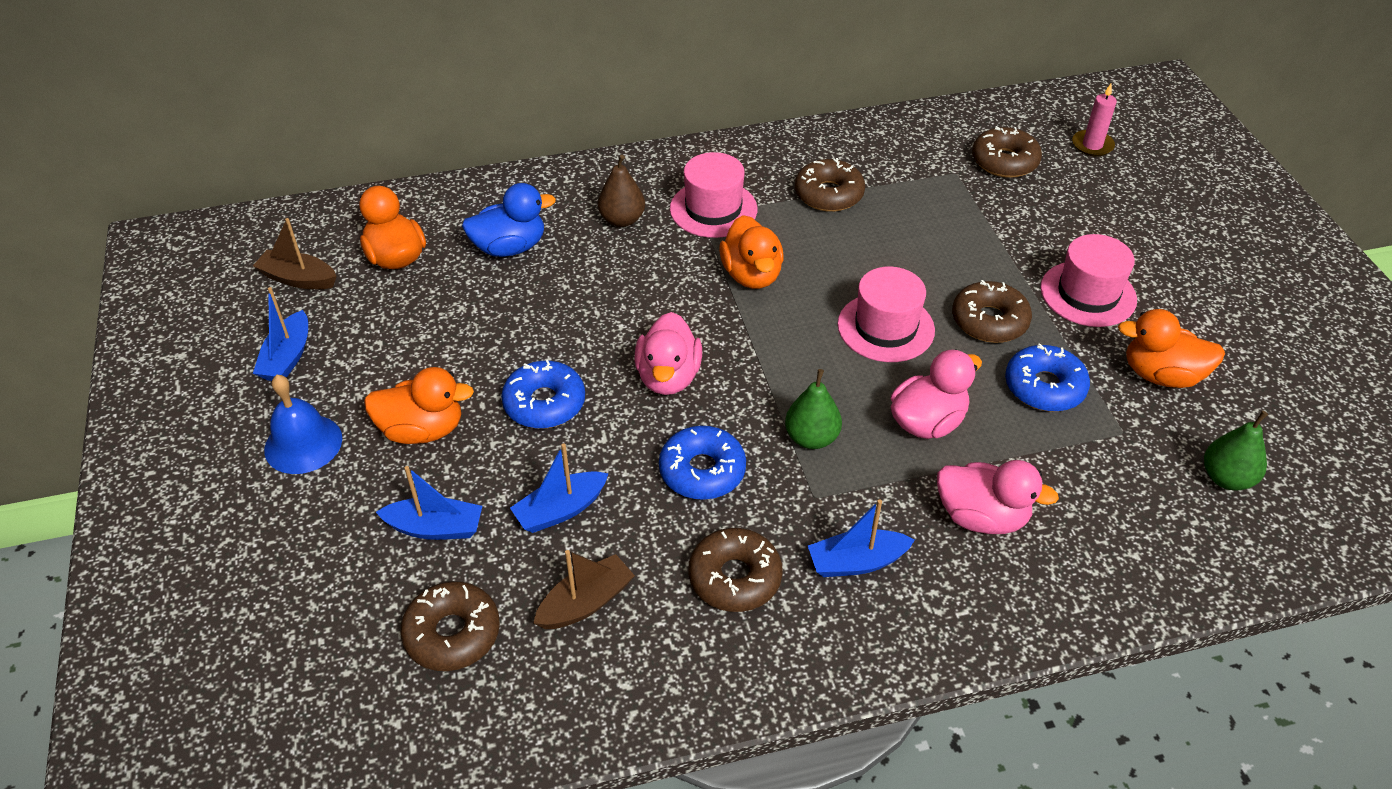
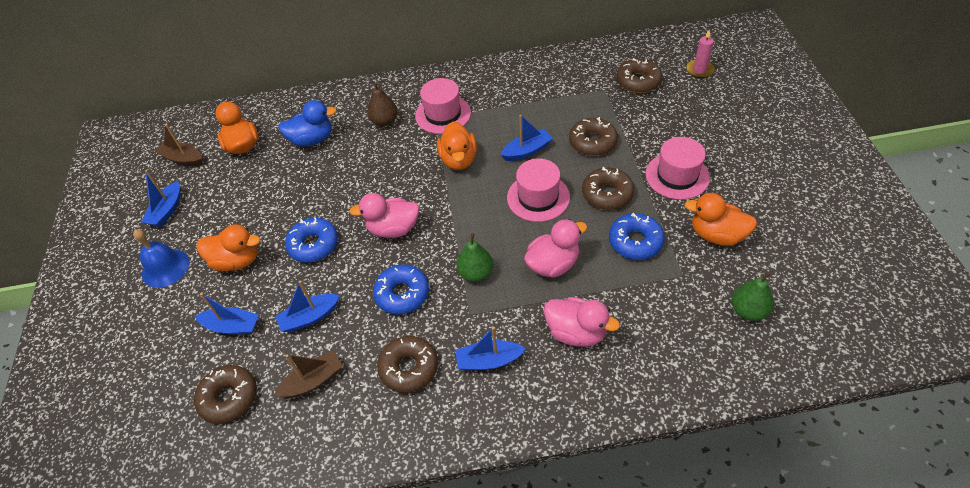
camera: 10 degrees right, 5 degrees up
(668, 377) = (393, 229): pink duck -> pink duck turned 75 degrees clockwise
(828, 194) = (518, 104): brown donut -> brown donut (592, 142)
(855, 261) = (527, 151): none -> blue boat

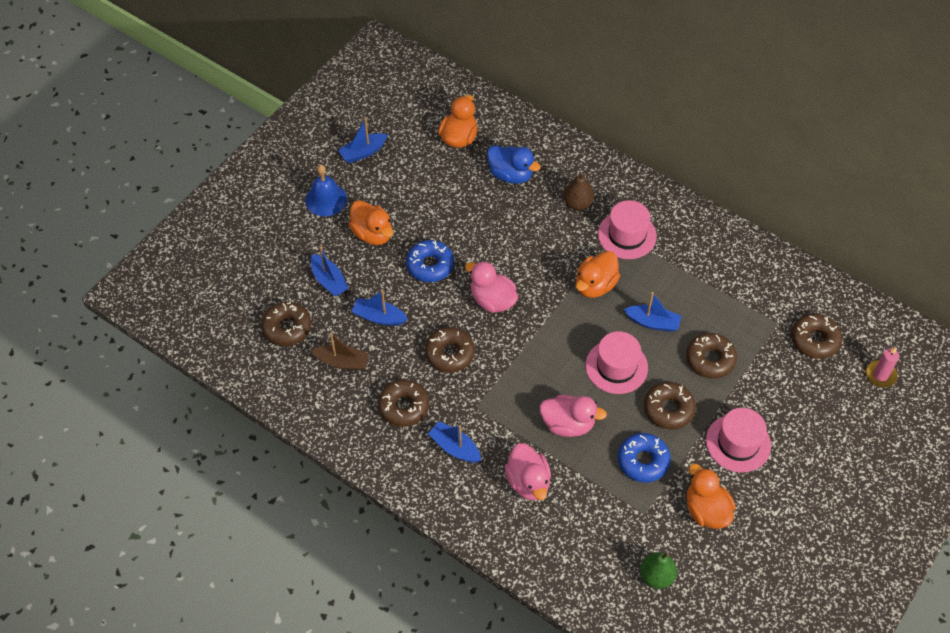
camera: 40 degrees right, 5 degrees up
(183, 159) = (409, 115): brown boat -> none
(402, 294) = (450, 353): blue donut -> brown donut
(476, 273) = (511, 383): green pear -> none

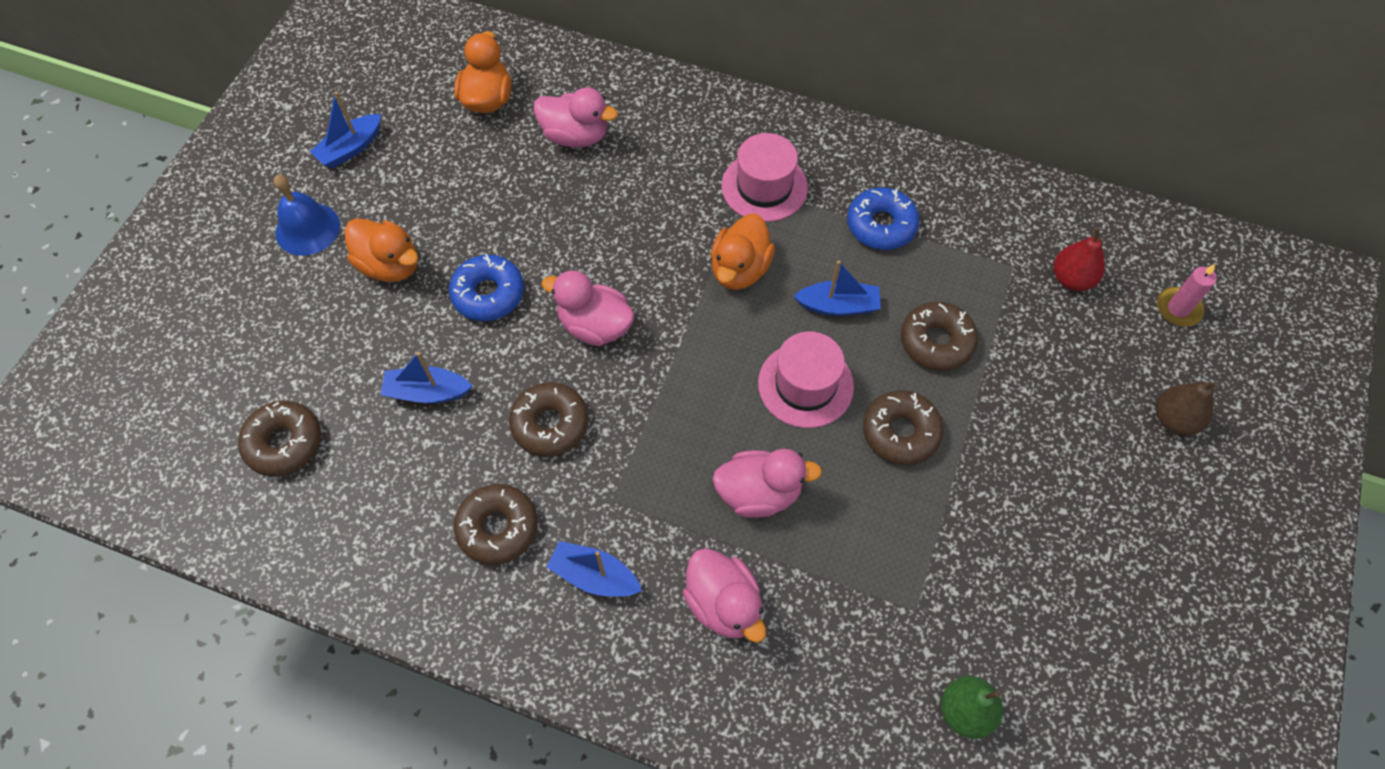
camera: 15 degrees left, 5 degrees up
(329, 281) = (337, 352): blue boat -> none
(342, 362) = (384, 478): brown boat -> none
(511, 175) = (576, 136): blue duck -> pink duck
(577, 203) = (682, 157): brown pear -> brown pear (1174, 419)
(643, 461) = (888, 524): blue donut -> blue donut (881, 225)
(706, 510) = (1005, 579): orange duck -> none
(738, 443) = (1017, 460): pink hat -> none
(814, 340) = (1071, 279): brown donut -> red pear

